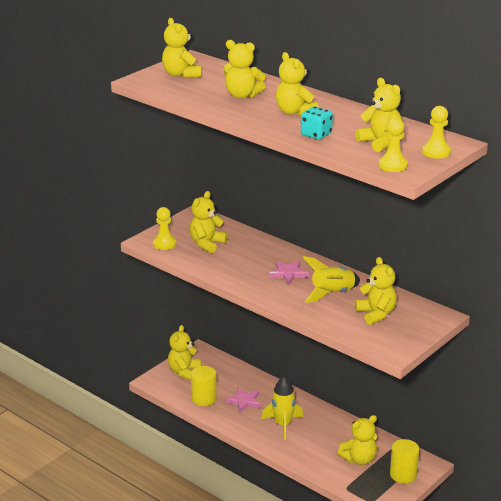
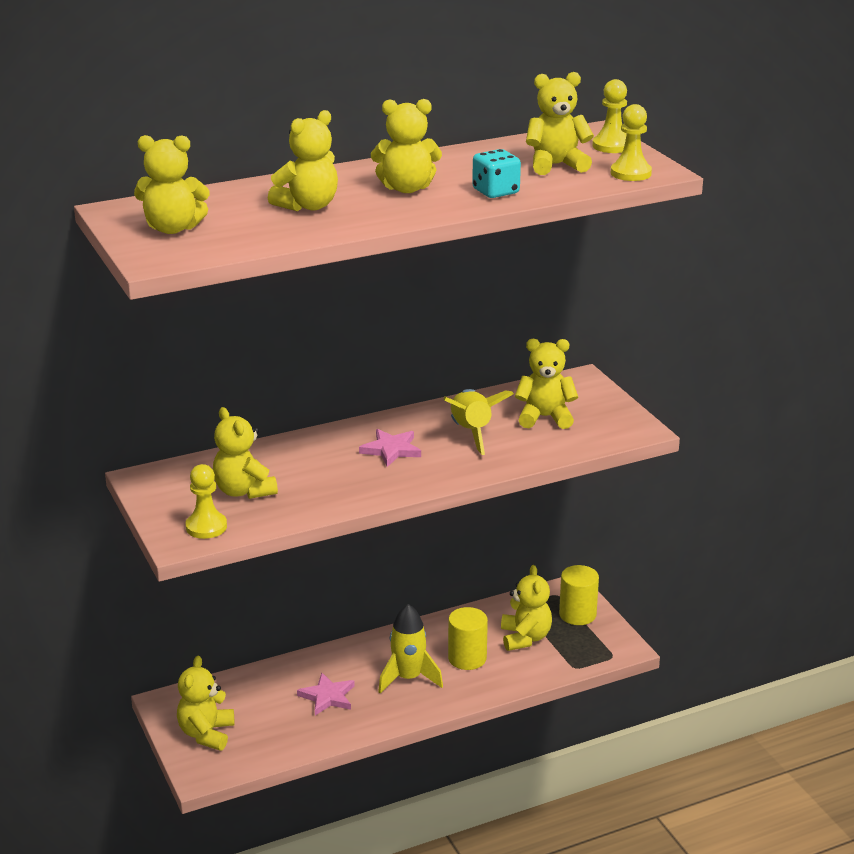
camera: 65 degrees left, 0 degrees up
(184, 372) = (206, 734): yellow teddy bear -> yellow teddy bear turned 60 degrees clockwise
(204, 399) = (290, 734): yellow cylinder -> yellow cylinder (467, 658)

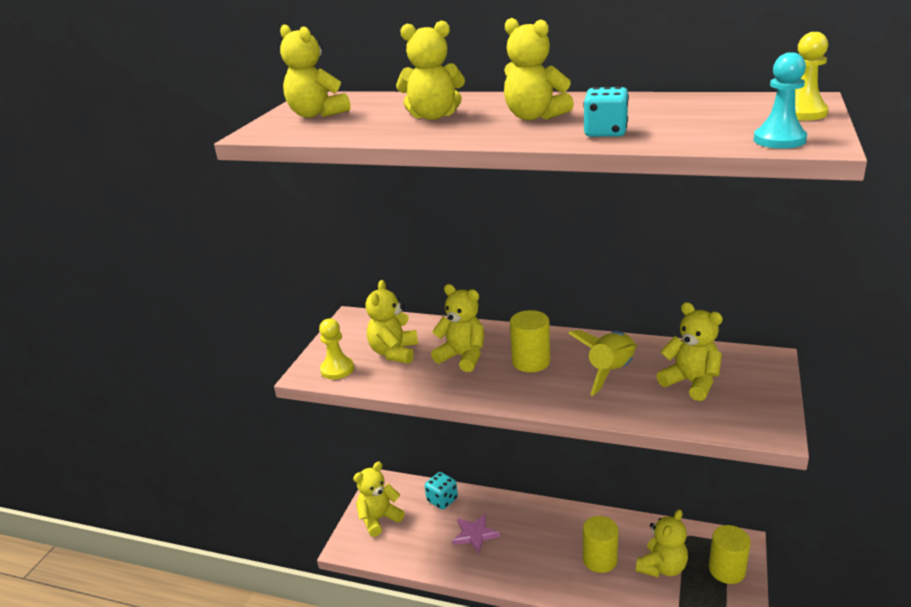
camera: 45 degrees right, 0 degrees up
(256, 685) = (442, 500): none -> turquoise dice
(391, 450) = (531, 361): pink star -> yellow cylinder
(408, 678) = (541, 551): yellow rocket -> none
(556, 165) = (709, 120): yellow teddy bear -> yellow teddy bear (462, 357)
(630, 173) = (779, 140): yellow pawn -> turquoise pawn

